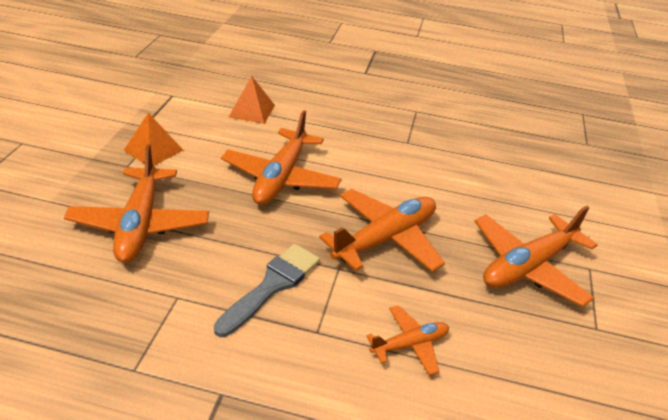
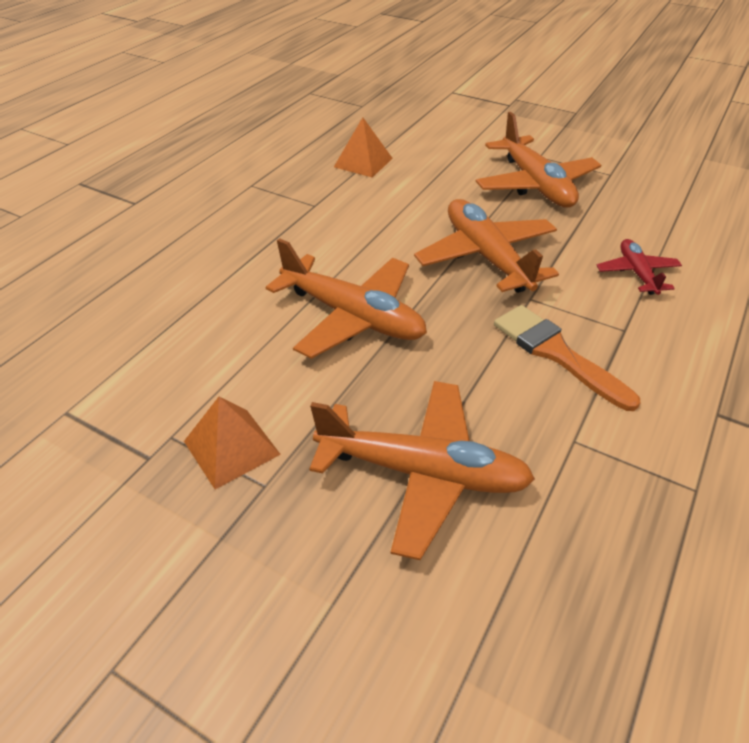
camera: 70 degrees left, 5 degrees up
(252, 111) = (173, 322): orange pyramid -> orange pyramid (363, 162)
(272, 286) = (556, 353): grey brush -> orange brush
(410, 344) = (637, 273): orange plane -> red plane

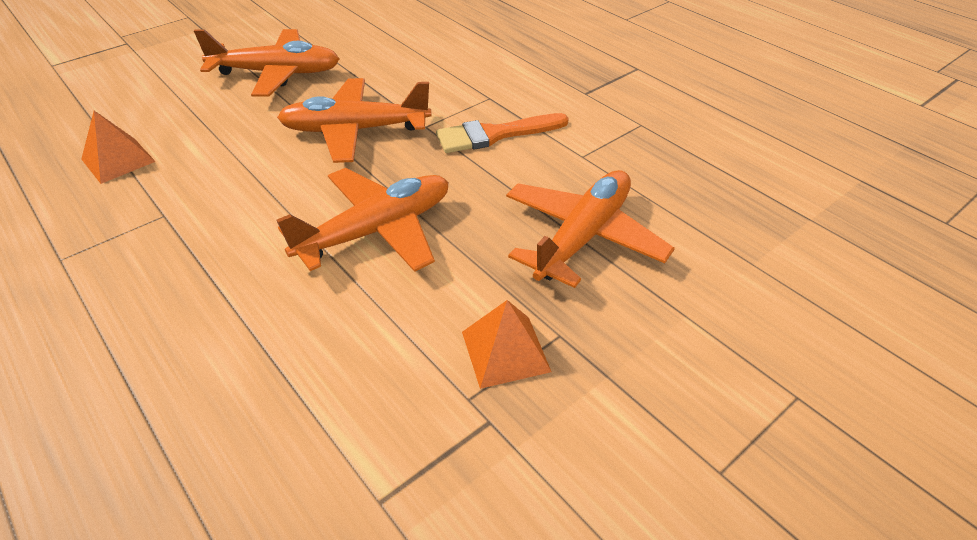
camera: 70 degrees left, 0 degrees up
(637, 273) = (433, 70): red plane -> none

